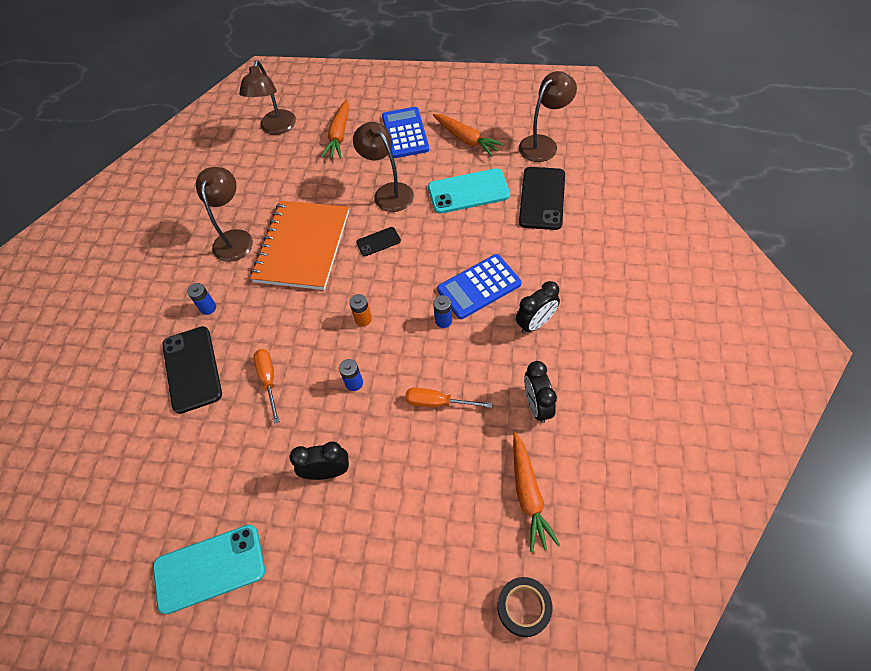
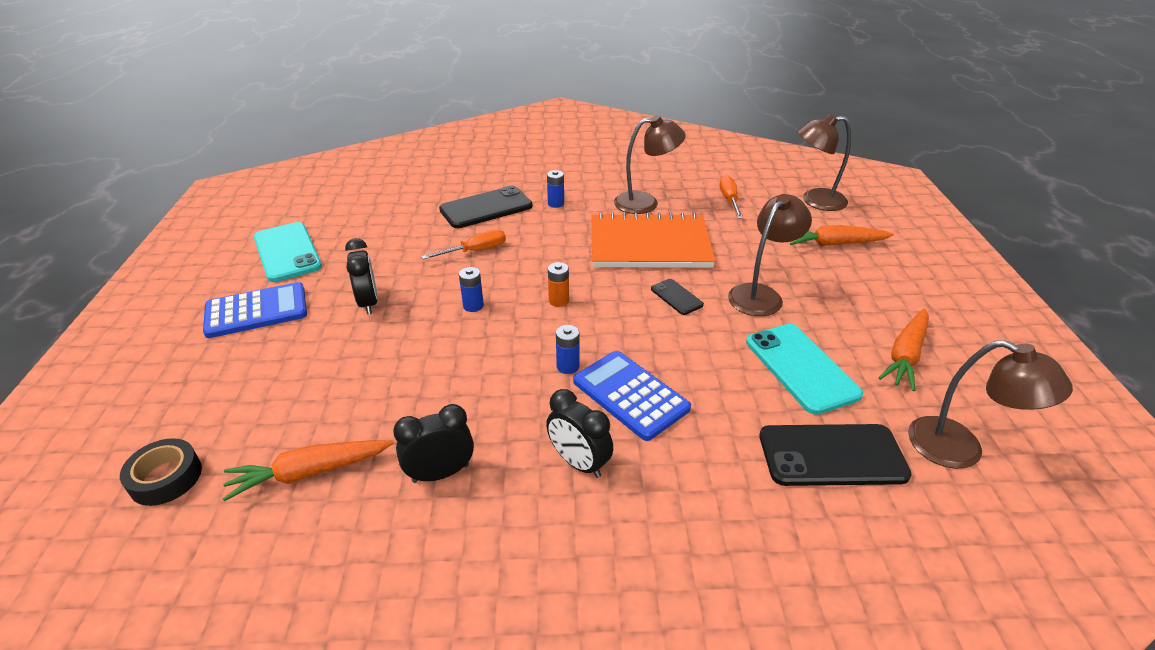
camera: 75 degrees right, 20 degrees down
(405, 133) = (875, 295): blue calculator -> blue calculator (256, 311)
(438, 403) = (447, 374): orange screwdriver -> orange screwdriver (729, 200)

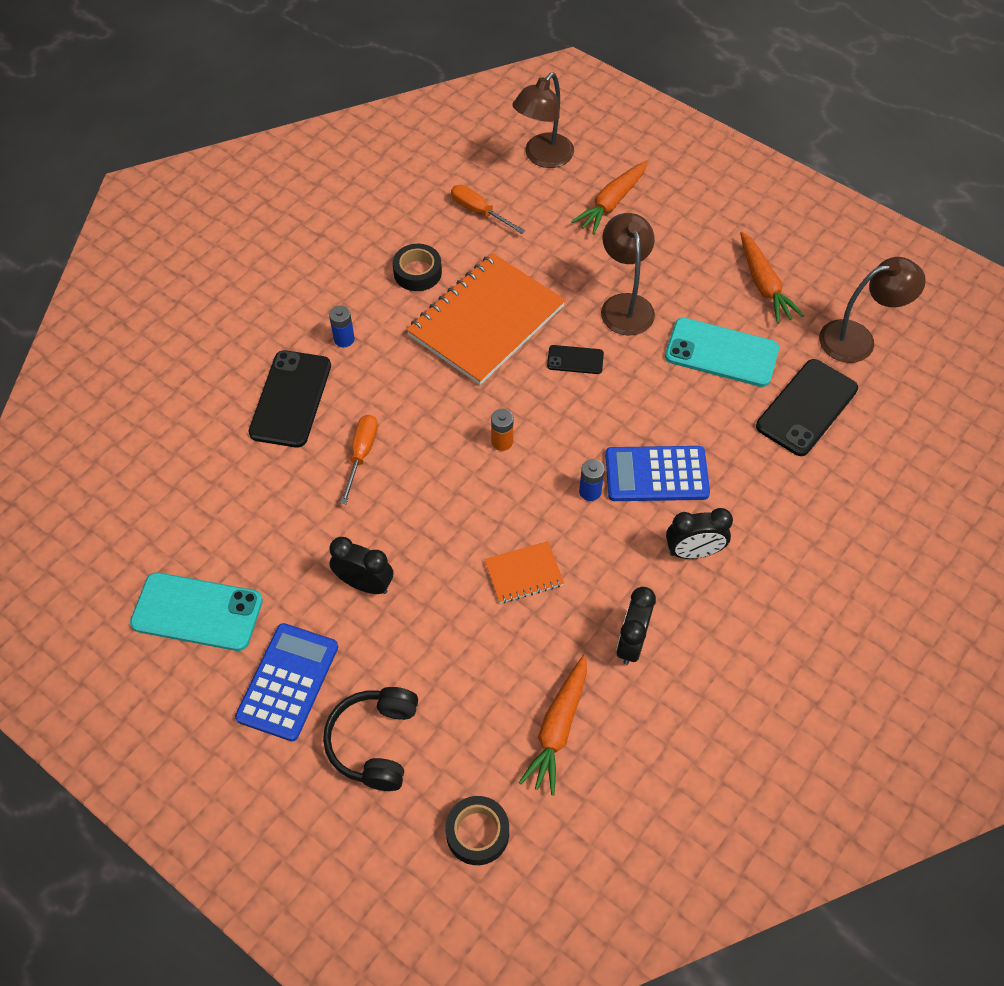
camera: 50 degrees left, 20 degrees up
(228, 375) = (374, 742): none -> black headphones
(451, 371) = (523, 573): none -> orange notebook
(473, 306) = (448, 507): blue battery -> none
(645, 203) = (417, 272): brown lamp -> black tape

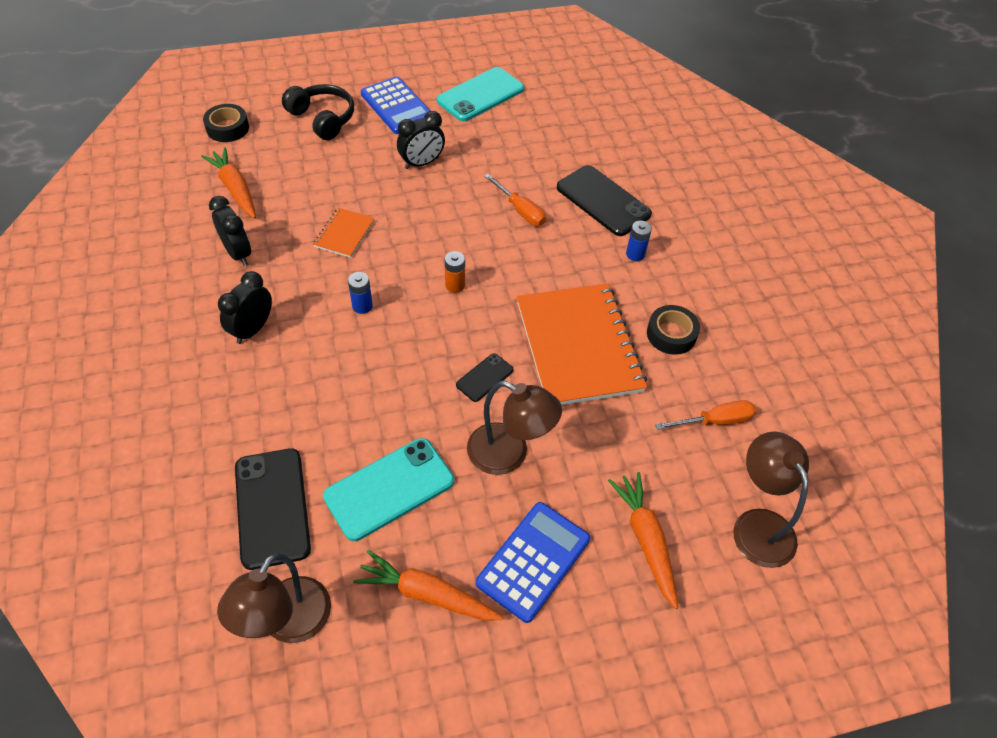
camera: 125 degrees right, 5 degrees down
(656, 474) = (332, 354): blue calculator -> blue calculator (533, 561)

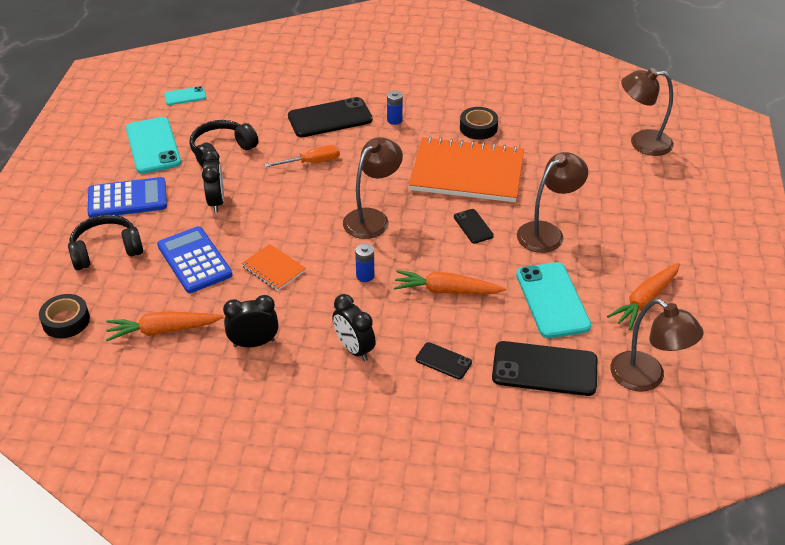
camera: 65 degrees left, 10 degrees down
(257, 408) = (443, 361): none -> black phone
(455, 285) = (372, 218): orange battery -> brown lamp
(499, 141) = (221, 151): none -> black headphones
(533, 561) = (636, 244): blue calculator -> blue calculator (194, 260)
(569, 88) = (185, 96): none -> turquoise phone
(646, 540) = (637, 191): orange carrot -> orange carrot (446, 290)
(715, 421) = (559, 133): orange screwdriver -> none

